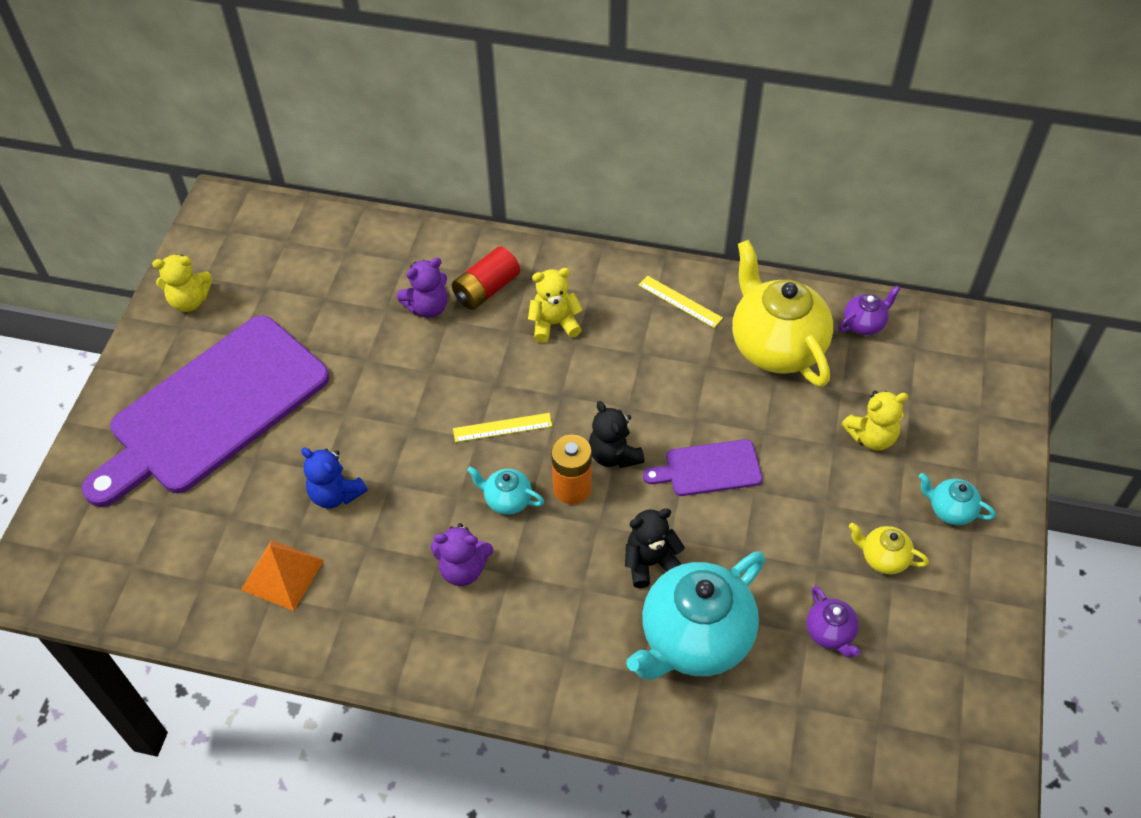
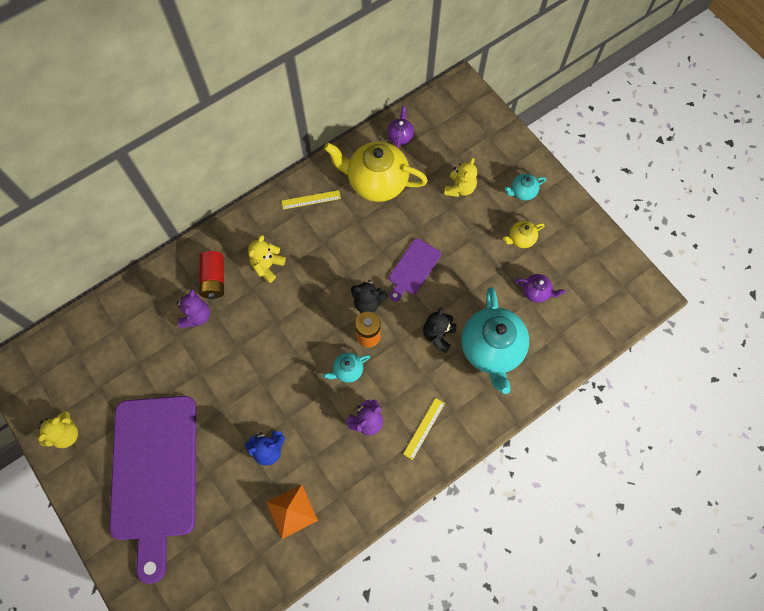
camera: 50 degrees left, 15 degrees up
(502, 427) = (305, 339): yellow ruler -> yellow ruler (424, 428)

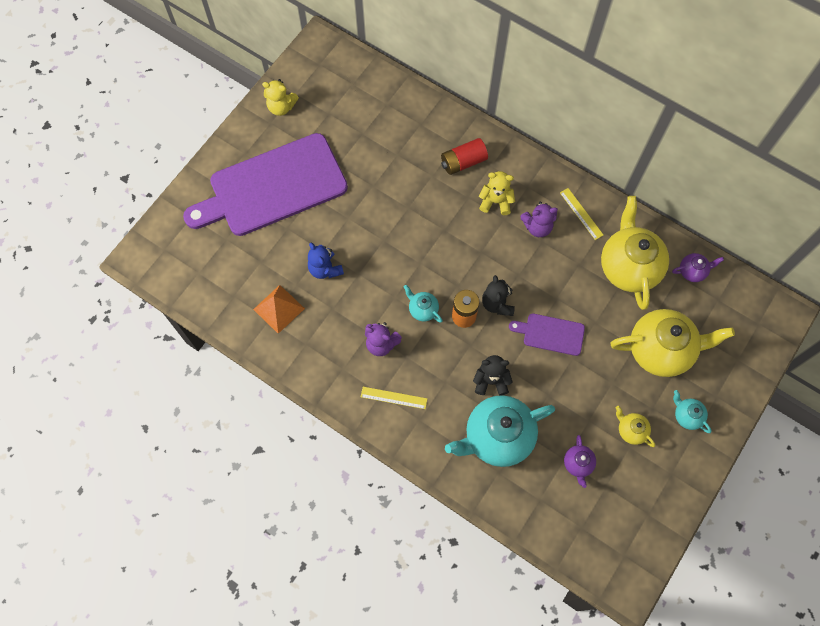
camera: 70 degrees right, 0 degrees up
(196, 316) = (422, 162): purple teddy bear -> purple teddy bear (537, 227)
(459, 188) = (660, 350): yellow teddy bear -> yellow teapot

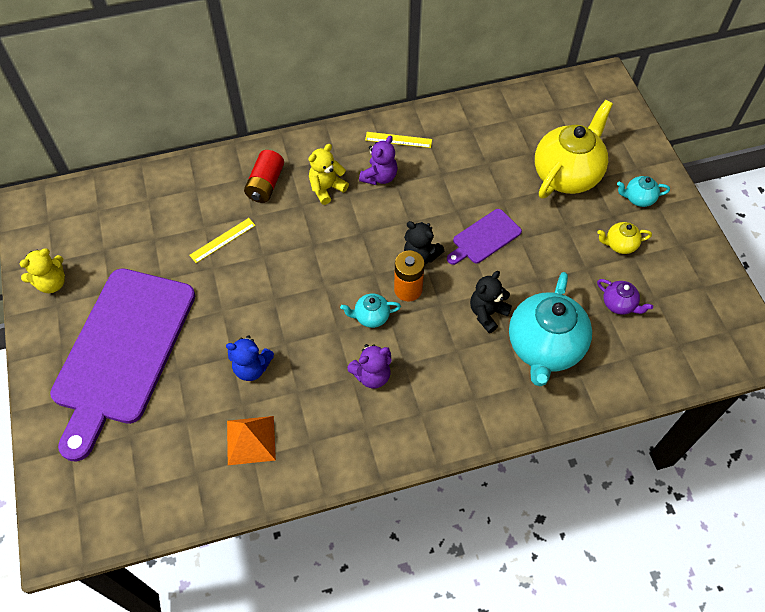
camera: 50 degrees left, 10 degrees down
(394, 397) = (434, 404): yellow ruler -> yellow ruler (222, 240)
(628, 267) = (476, 143): yellow teapot -> none
(692, 271) = (519, 107): purple teapot -> none

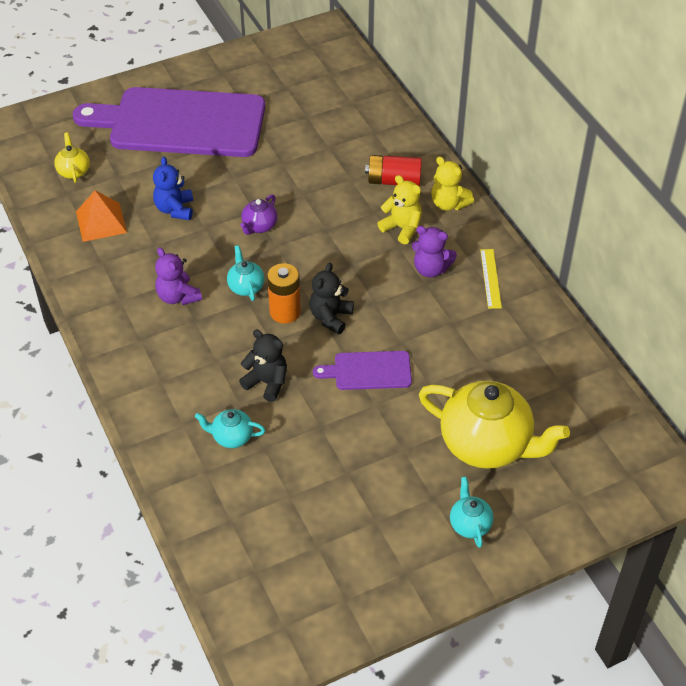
camera: 80 degrees right, 10 degrees down
(52, 283) = (244, 65): yellow teddy bear -> yellow teddy bear (449, 204)
(222, 240) = (315, 162): yellow ruler -> none
(484, 238) = (368, 371): purple cutting board -> purple cutting board turned 45 degrees counterclockwise
(544, 347) = (231, 437): turquoise teapot -> turquoise teapot, size x0.45
(619, 304) = (301, 507): purple teapot -> purple teapot (259, 226)
(620, 245) = (390, 505): yellow teapot -> yellow teapot (74, 171)

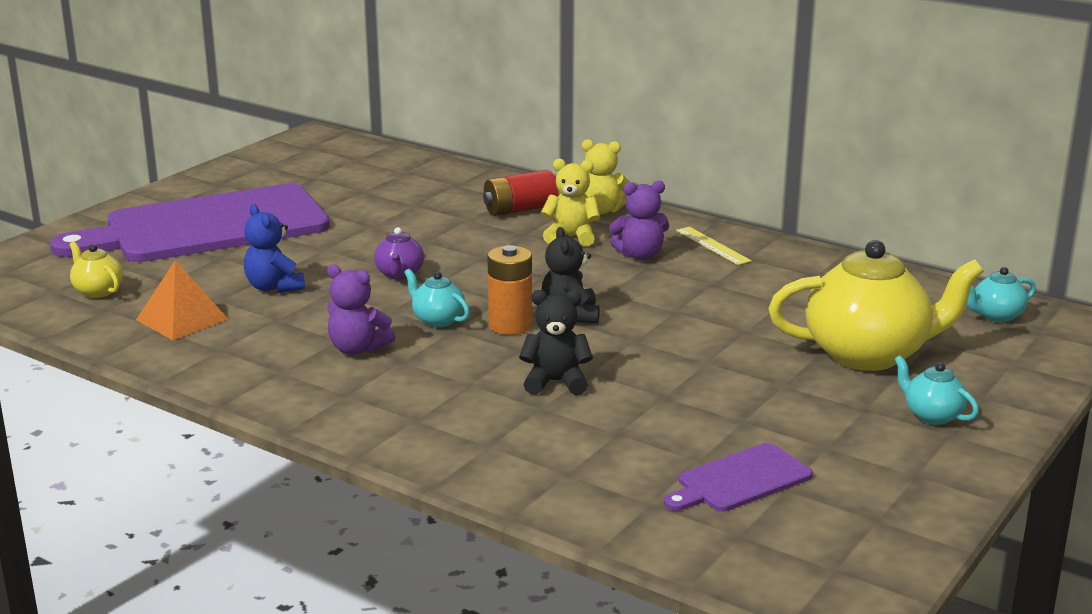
camera: 30 degrees left, 25 degrees down
(231, 437) = (565, 436): turquoise teapot -> turquoise teapot (996, 316)
(368, 371) = (666, 340): purple cutting board -> purple cutting board (740, 480)

